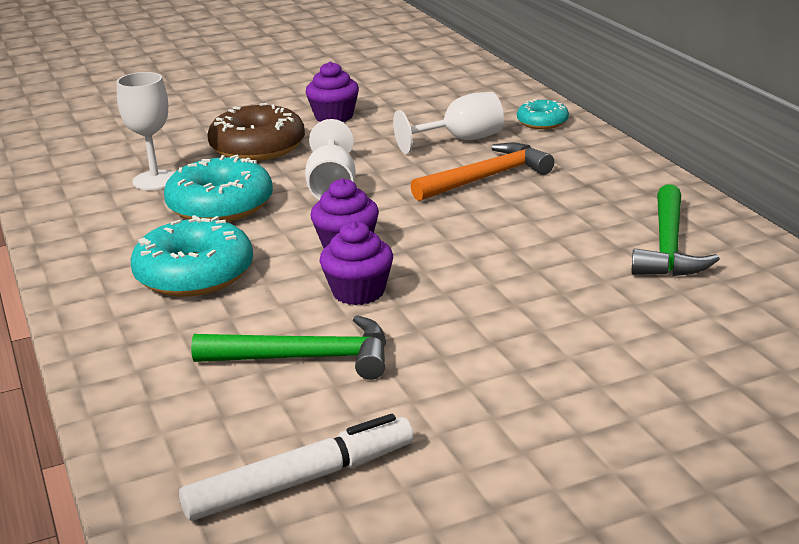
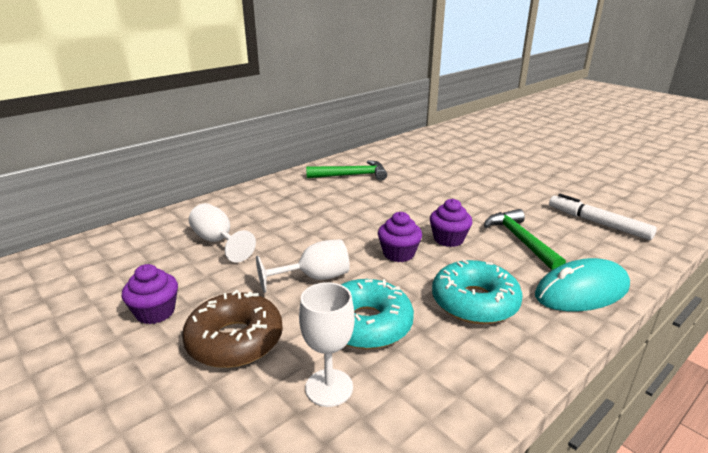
camera: 110 degrees left, 0 degrees up
(136, 362) = (581, 291): none -> turquoise mouse
(486, 178) = (283, 225): orange hammer -> none
(542, 122) = (185, 218): turquoise donut -> none

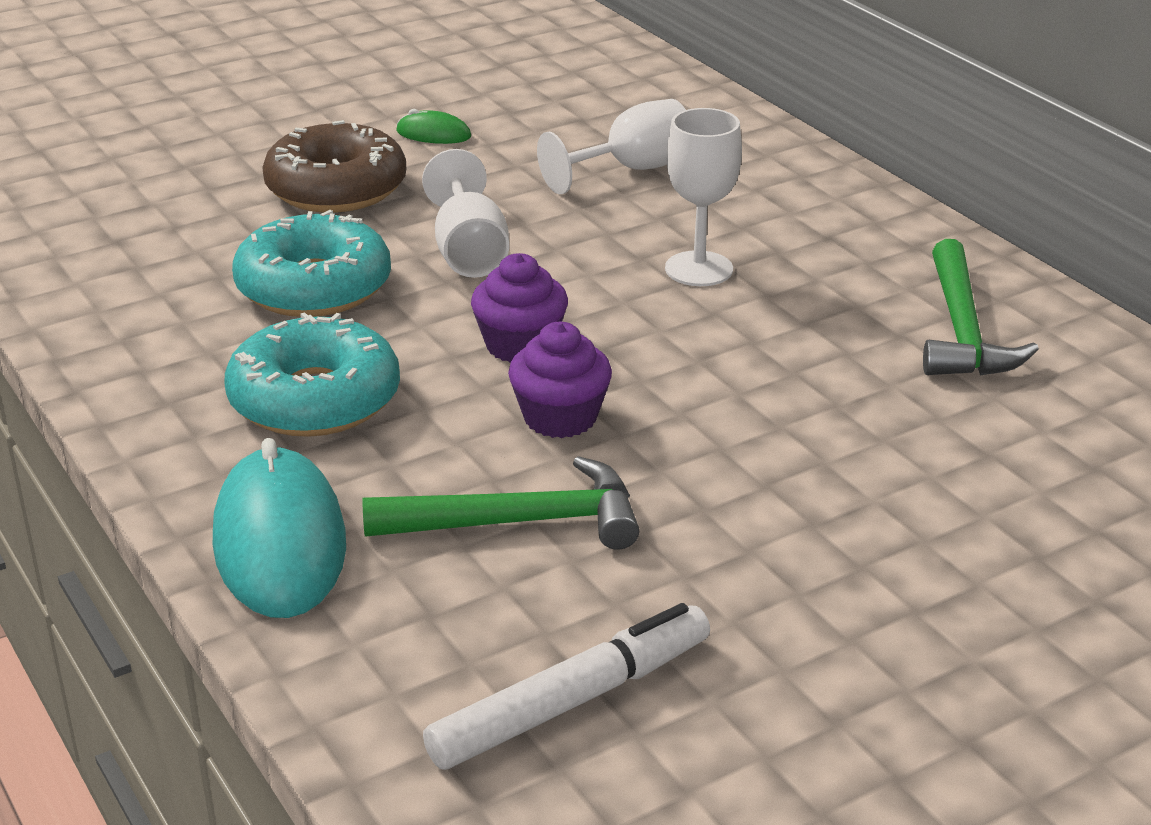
camera: 100 degrees right, 5 degrees up
(155, 312) = (433, 134): purple cupcake -> green mouse
(329, 387) = (200, 248): white goblet -> white goblet (699, 269)

